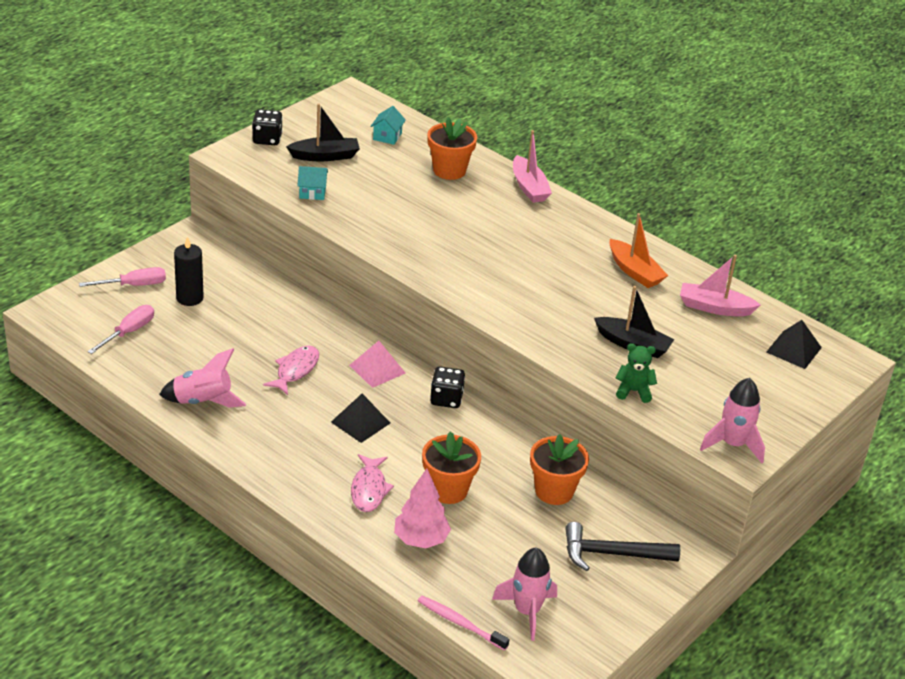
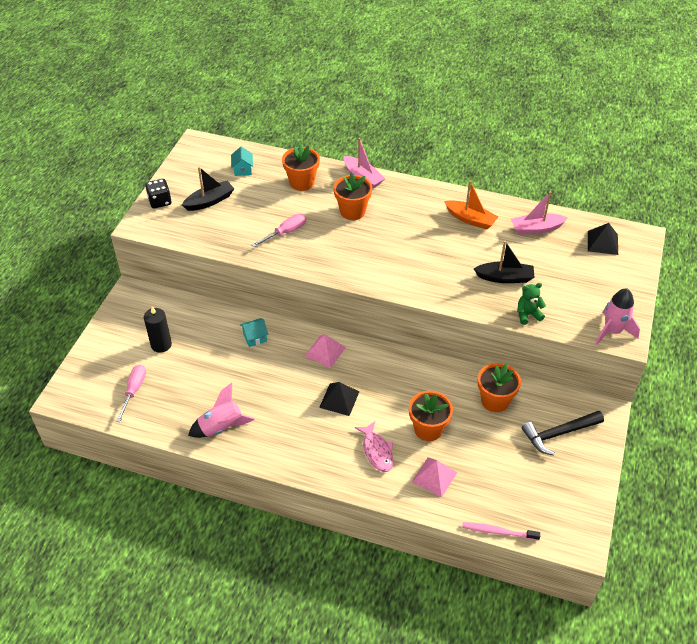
camera: 20 degrees left, 10 degrees up
(134, 285) = (114, 349): pink screwdriver -> pink screwdriver (285, 232)
(295, 370) = (270, 375): pink fish -> none
(312, 192) = (219, 235): turquoise house -> turquoise house (255, 338)
(421, 540) = (434, 477): pink tree -> pink pyramid
(446, 399) = (384, 357): black dice -> none
(490, 218) = (352, 211): none -> orange flower pot
(527, 611) = (534, 503): pink rocket -> none

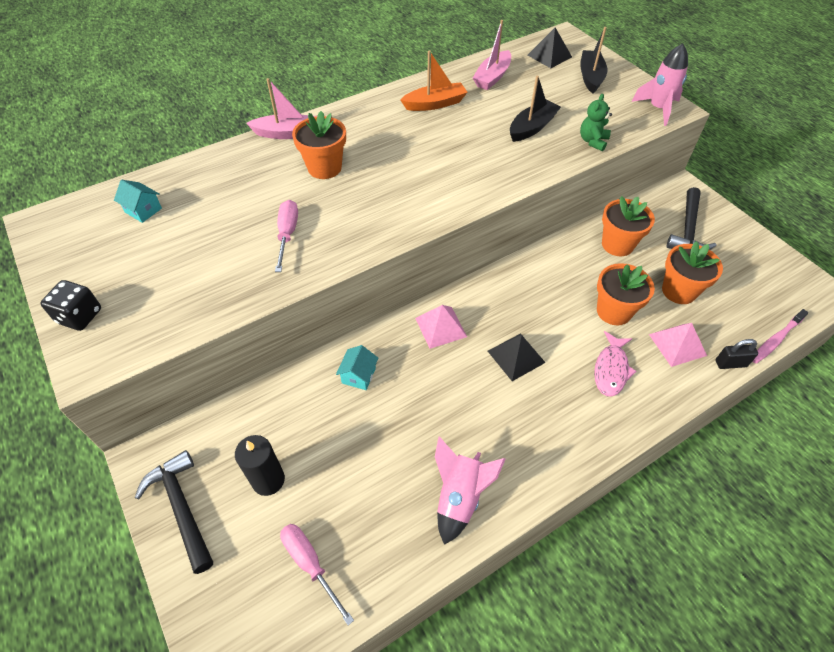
camera: 50 degrees left, 5 degrees up
(119, 324) = (181, 508): none -> black hammer
(209, 201) = (149, 268): black boat -> black boat (590, 77)
(302, 182) = (232, 178): orange flower pot -> orange flower pot (679, 291)
(377, 451) = (611, 369): pink fish -> pink fish turned 90 degrees clockwise
(448, 513) = (730, 363): none -> black padlock

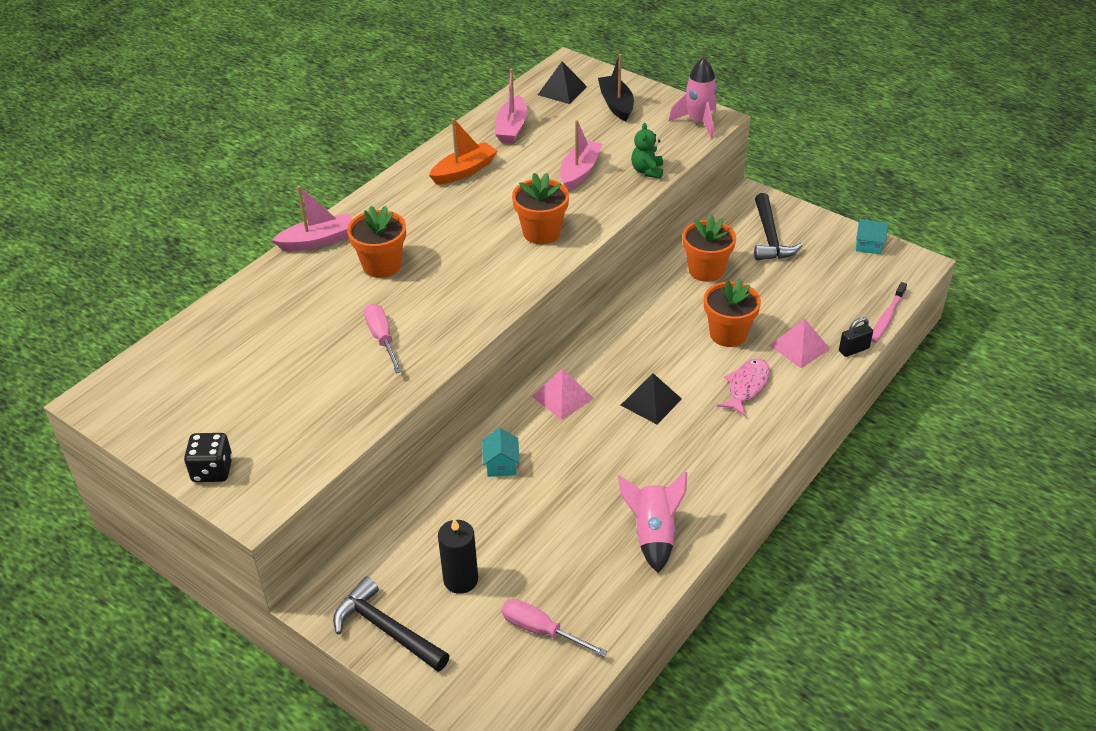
camera: 20 degrees left, 10 degrees down
(143, 210) = (207, 357): turquoise house -> turquoise house (868, 245)
(532, 127) = (579, 172): black boat -> pink boat
(611, 369) = (746, 386): pink fish -> pink fish turned 150 degrees counterclockwise
(679, 291) = (783, 298): orange flower pot -> orange flower pot (541, 232)

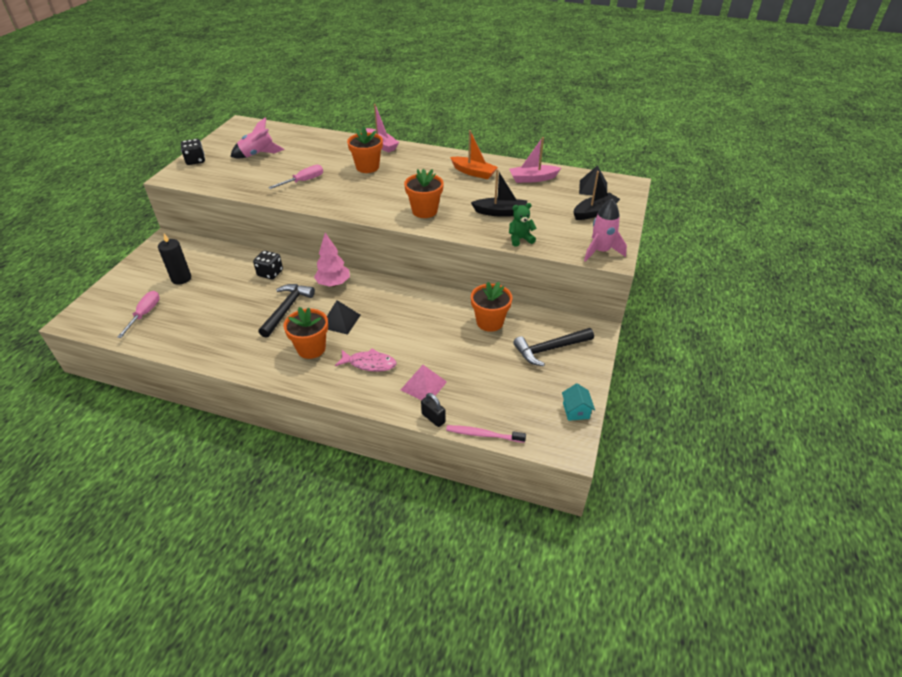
camera: 70 degrees right, 0 degrees up
(386, 629) = (147, 263): black hammer -> black hammer (286, 309)
(501, 465) = (270, 273): turquoise house -> black dice
(562, 397) = (333, 284): pink pyramid -> pink tree
(579, 172) = (500, 212): pink boat -> black boat
(653, 534) = (221, 343): pink rocket -> pink rocket (258, 154)
(728, 334) = (422, 345): orange flower pot -> orange flower pot (311, 348)

